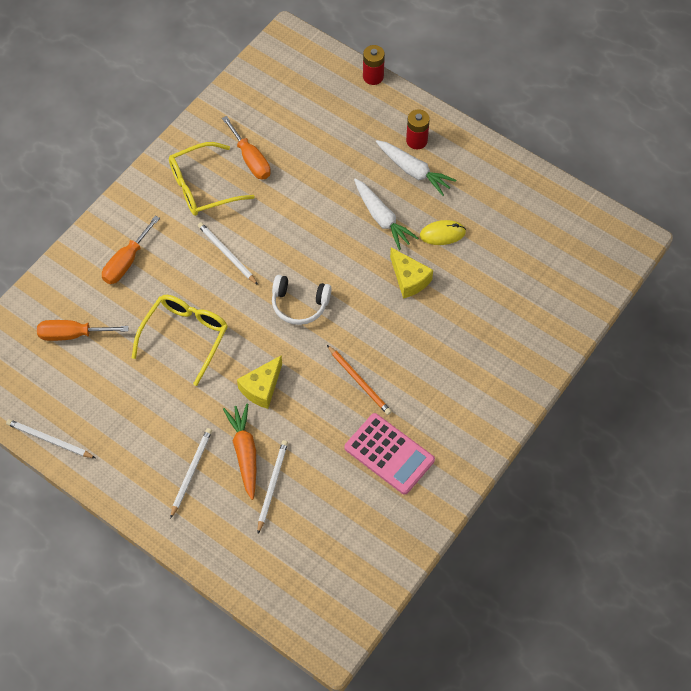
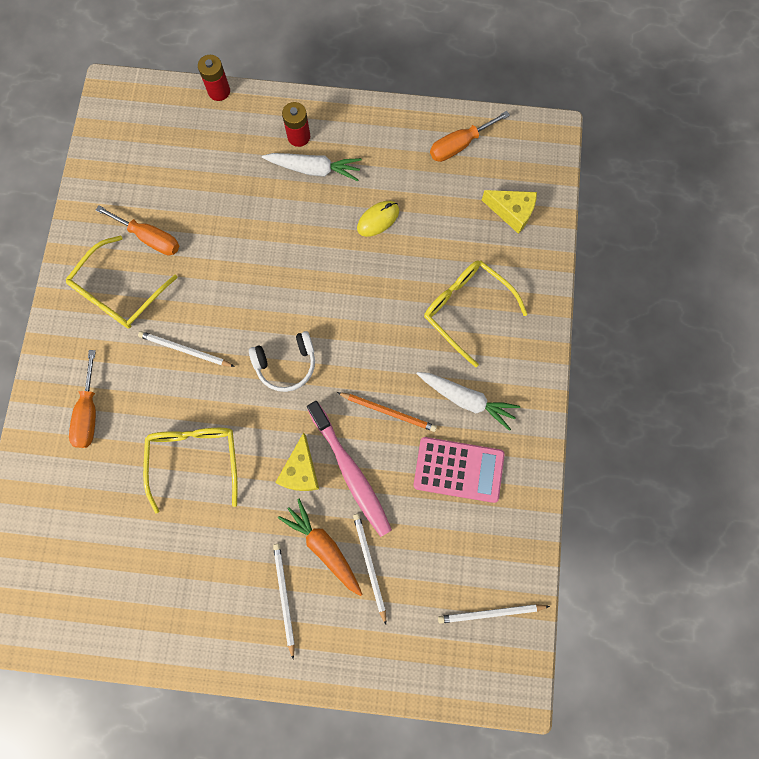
camera: 30 degrees left, 15 degrees up
(49, 440) = (123, 647): white pencil -> white pencil (490, 613)
(72, 334) = (80, 521): orange screwdriver -> orange screwdriver (459, 145)
(300, 409) = (350, 472): none -> pink toothbrush
(382, 218) = (313, 233): white carrot -> white carrot (467, 399)
(409, 279) = (374, 282): yellow cheese -> yellow cheese (512, 212)
(473, 338) = (466, 309): none -> yellow glasses

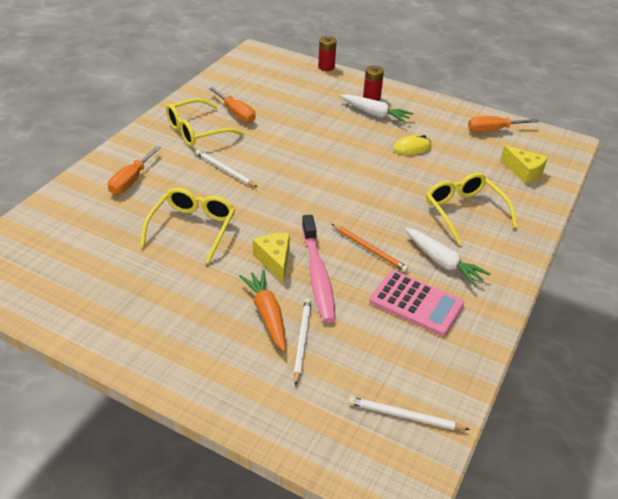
camera: 20 degrees right, 35 degrees down
(284, 597) = (212, 335): white pencil -> none
(286, 364) = (298, 199): white headphones -> none
(300, 471) = (275, 261): yellow cheese -> yellow cheese turned 135 degrees clockwise

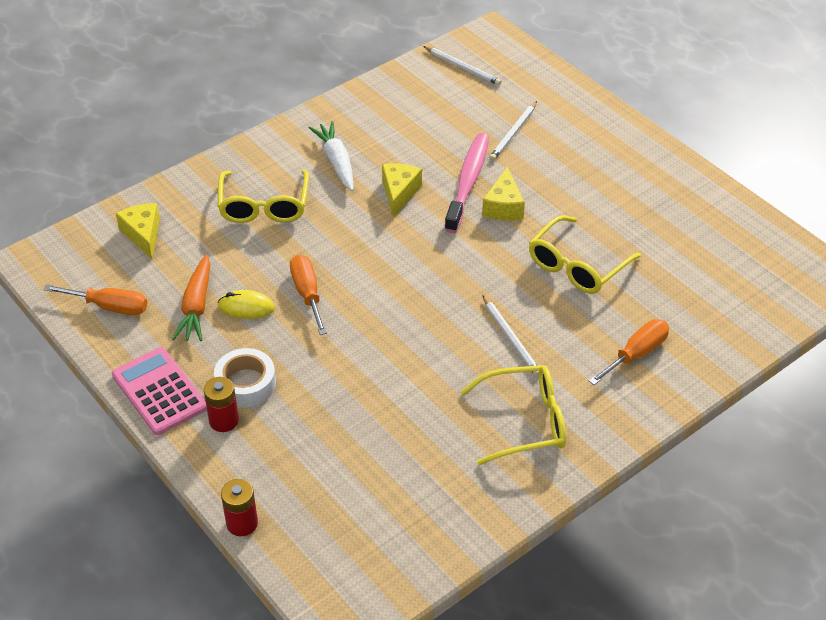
camera: 155 degrees left, 5 degrees up
(236, 113) = (452, 443): orange screwdriver -> orange screwdriver (307, 294)
(267, 314) = (534, 161): orange carrot -> orange carrot (196, 306)
(369, 249) = (399, 193): orange pencil -> yellow cheese
(375, 114) = (246, 383): white carrot -> white tape
(416, 303) = (392, 135): pink calculator -> pink calculator (159, 392)

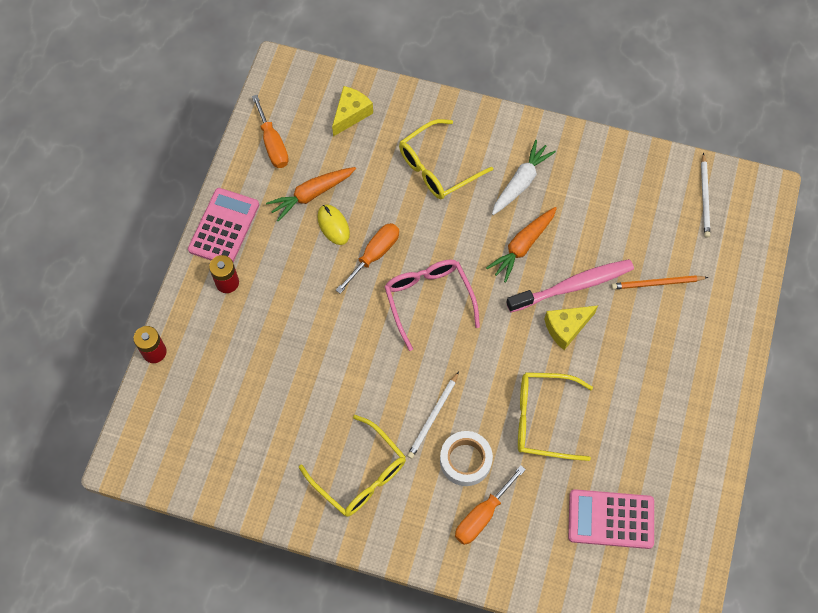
camera: 55 degrees right, 20 degrees up
(246, 383) = (267, 273): white tape -> white tape (465, 460)
(391, 280) = (428, 300): none -> pink glasses
(399, 193) = (522, 246): yellow cheese -> orange carrot
(513, 133) = (656, 283): white pencil -> orange pencil
(636, 354) = (482, 515): orange screwdriver -> orange screwdriver turned 120 degrees clockwise
(705, 272) = (611, 519): none -> pink calculator

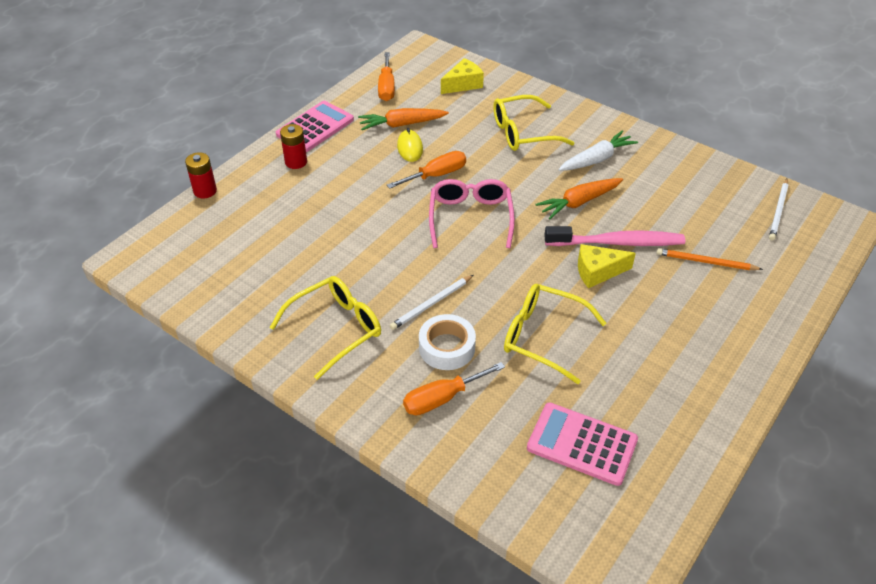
camera: 20 degrees right, 20 degrees down
(360, 475) = (336, 329): yellow glasses -> yellow glasses turned 105 degrees counterclockwise

